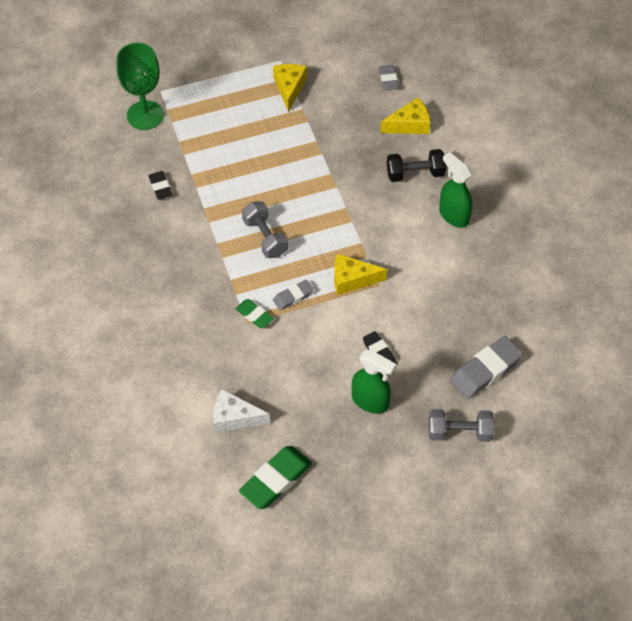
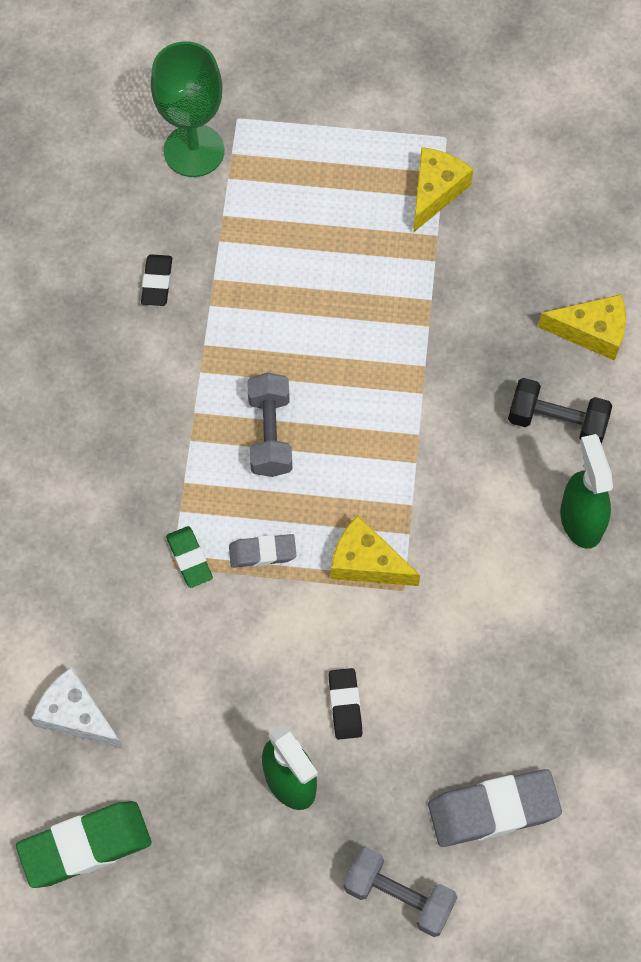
camera: 25 degrees right, 10 degrees up
(388, 79) = (598, 238): grey eraser -> none

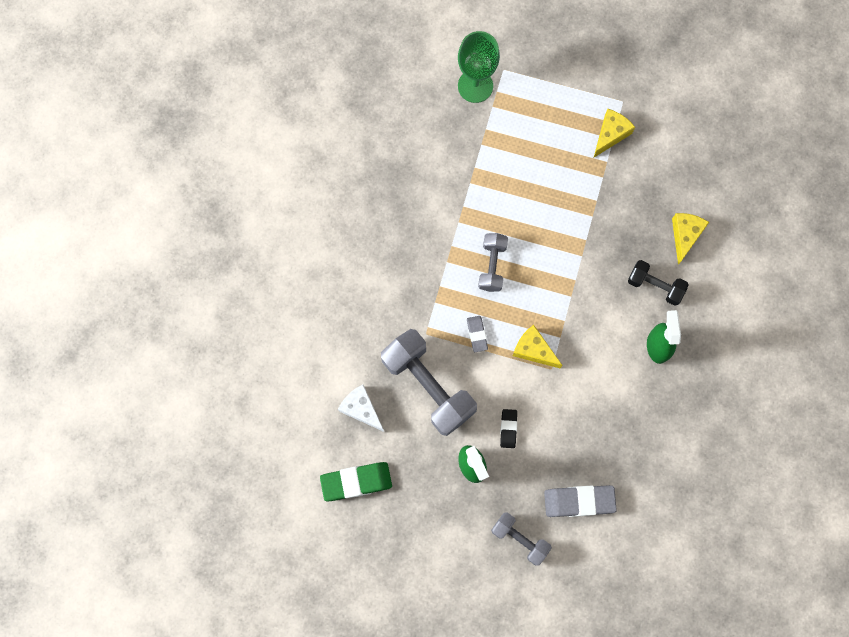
camera: 10 degrees right, 10 degrees up
(157, 282) = (442, 164): black eraser -> none
(189, 559) = (436, 331): green eraser -> none
(190, 655) = (428, 386): none -> grey dumbbell
(262, 553) = (477, 334): grey eraser -> grey eraser turned 75 degrees clockwise
(592, 332) = (685, 235): yellow cheese -> yellow cheese turned 90 degrees counterclockwise

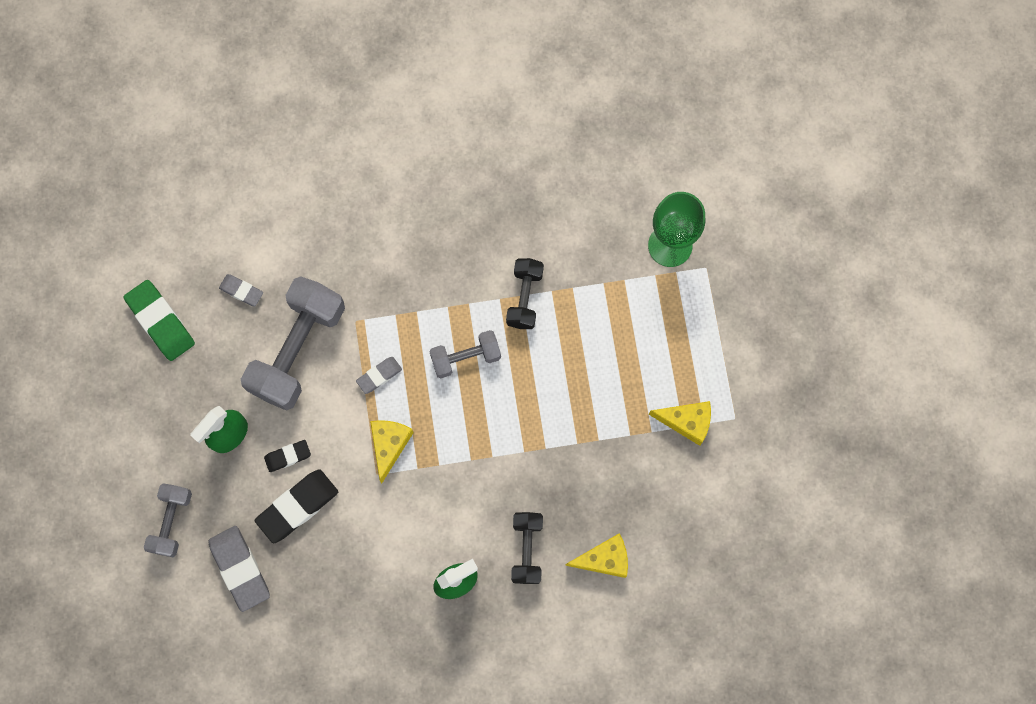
camera: 65 degrees right, 0 degrees up
(361, 409) = (241, 291): white cheese -> grey eraser
(466, 204) = (524, 298): none -> black dumbbell
(550, 438) = (297, 506): none -> black eraser

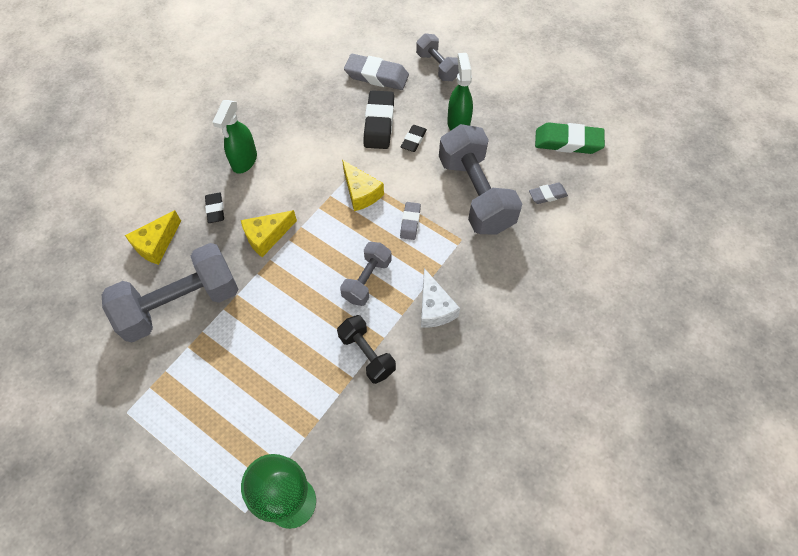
camera: 135 degrees right, 15 degrees down
(438, 285) = (434, 308): none -> white cheese
(527, 549) = (215, 209): black dumbbell -> black eraser
(628, 476) = (181, 304): none -> grey dumbbell
(686, 421) = (165, 376): yellow cheese -> yellow cheese (267, 236)

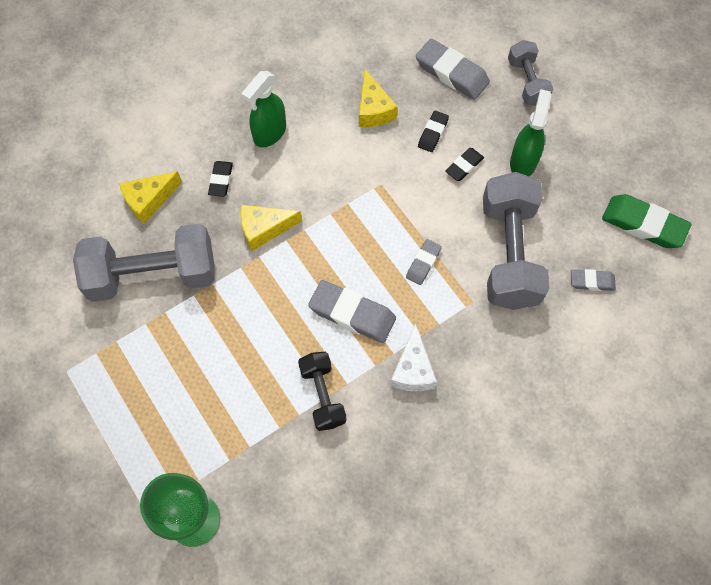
camera: 20 degrees right, 5 degrees up
(361, 192) = (382, 211): yellow cheese -> yellow cheese (373, 109)
(367, 280) = (352, 314): grey dumbbell -> grey eraser
(379, 123) = (433, 133): black eraser -> black eraser, size x0.56

